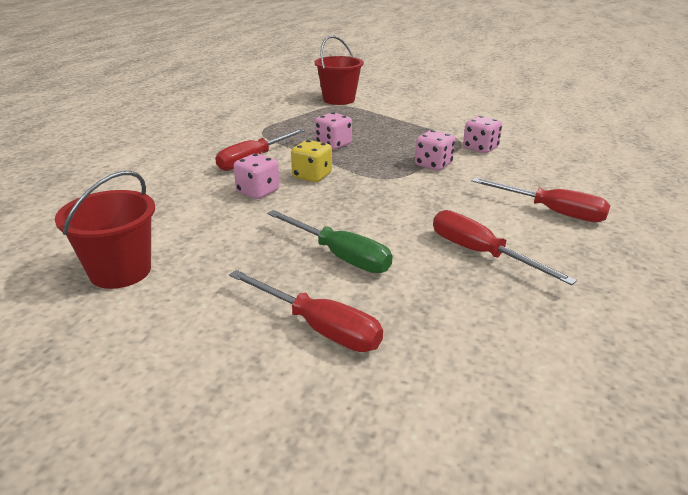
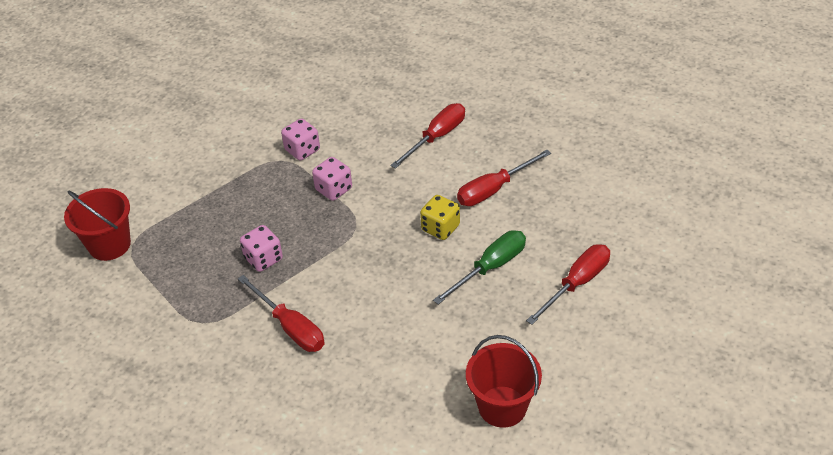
camera: 80 degrees left, 15 degrees up
(258, 192) = (369, 321): pink dice -> none
(312, 176) = (341, 279): yellow dice -> yellow dice (440, 228)

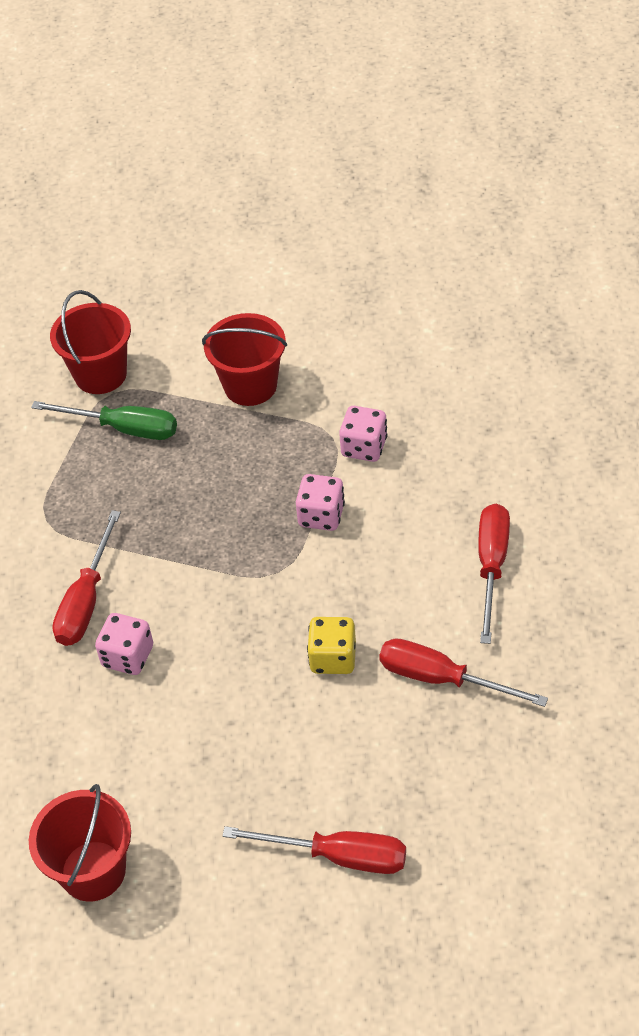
camera: 60 degrees right, 5 degrees up
(201, 178) = (250, 386): none -> red bucket
(263, 259) = (168, 516): pink dice -> pink dice (128, 656)
(436, 137) = (491, 566): red screwdriver -> red screwdriver turned 90 degrees counterclockwise
(490, 267) = (302, 746): green screwdriver -> green screwdriver (123, 429)

